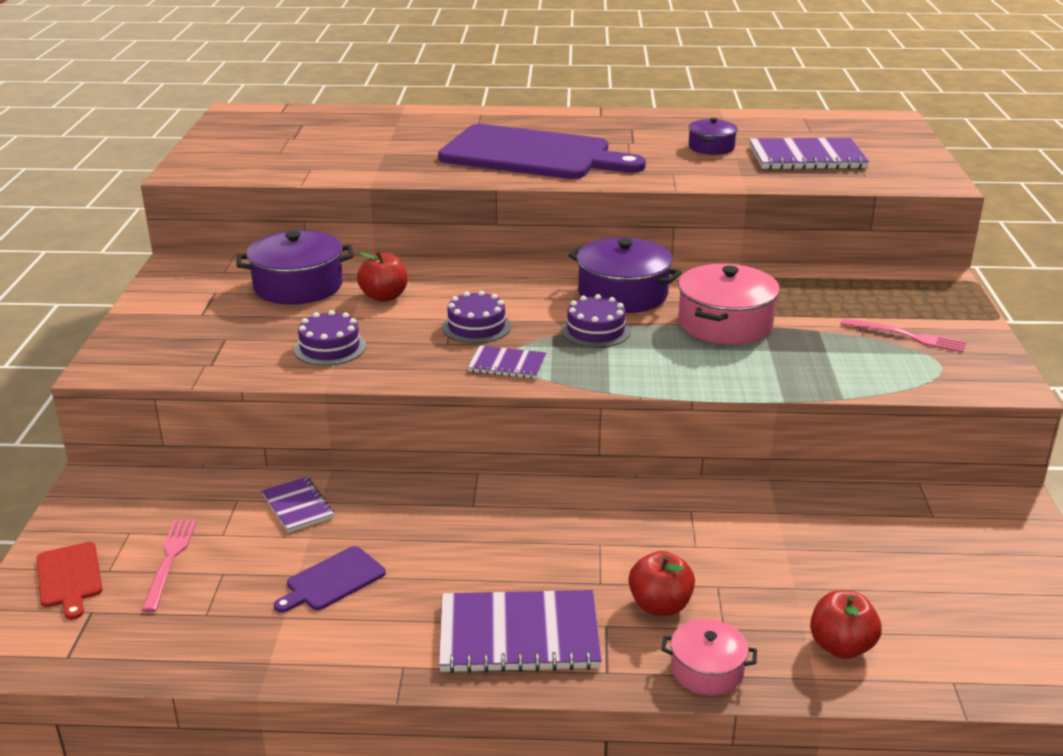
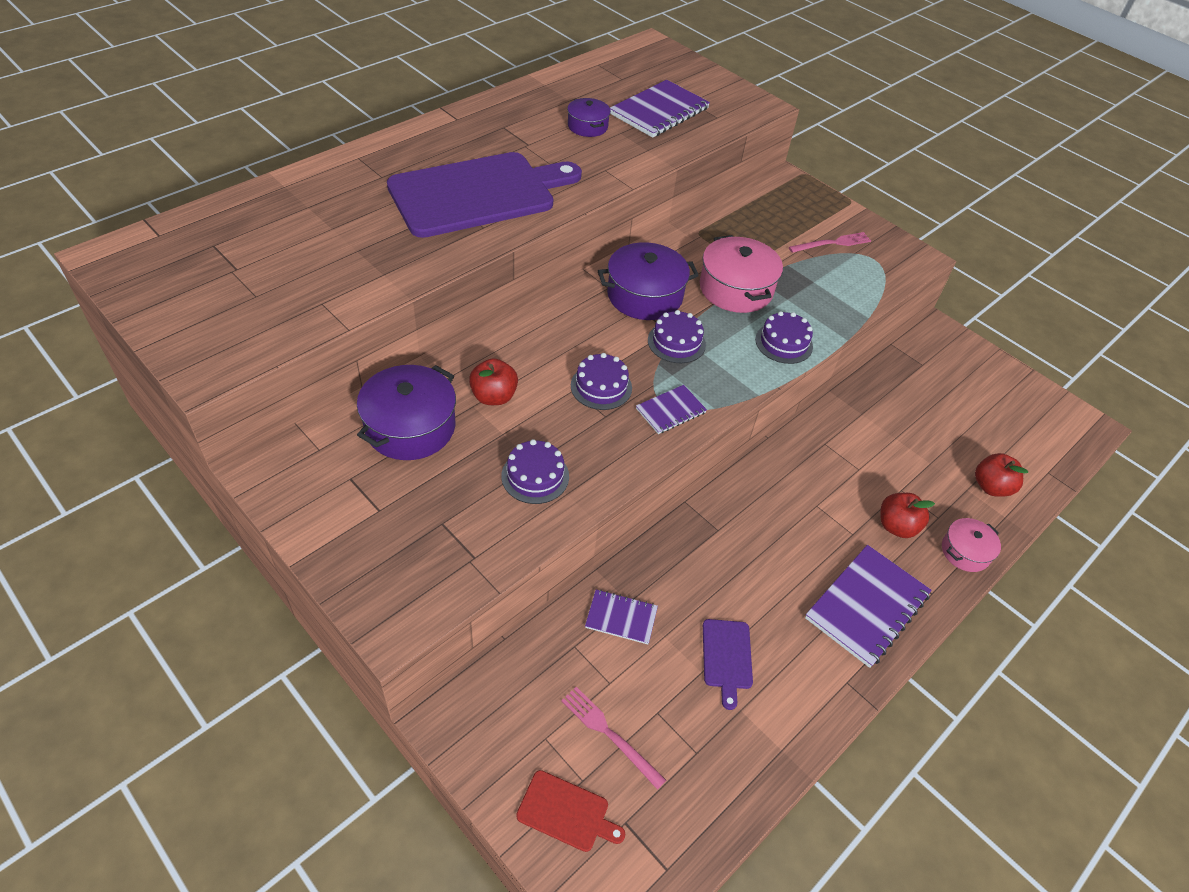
camera: 50 degrees left, 20 degrees up
(705, 374) = (784, 343): none -> purple cake

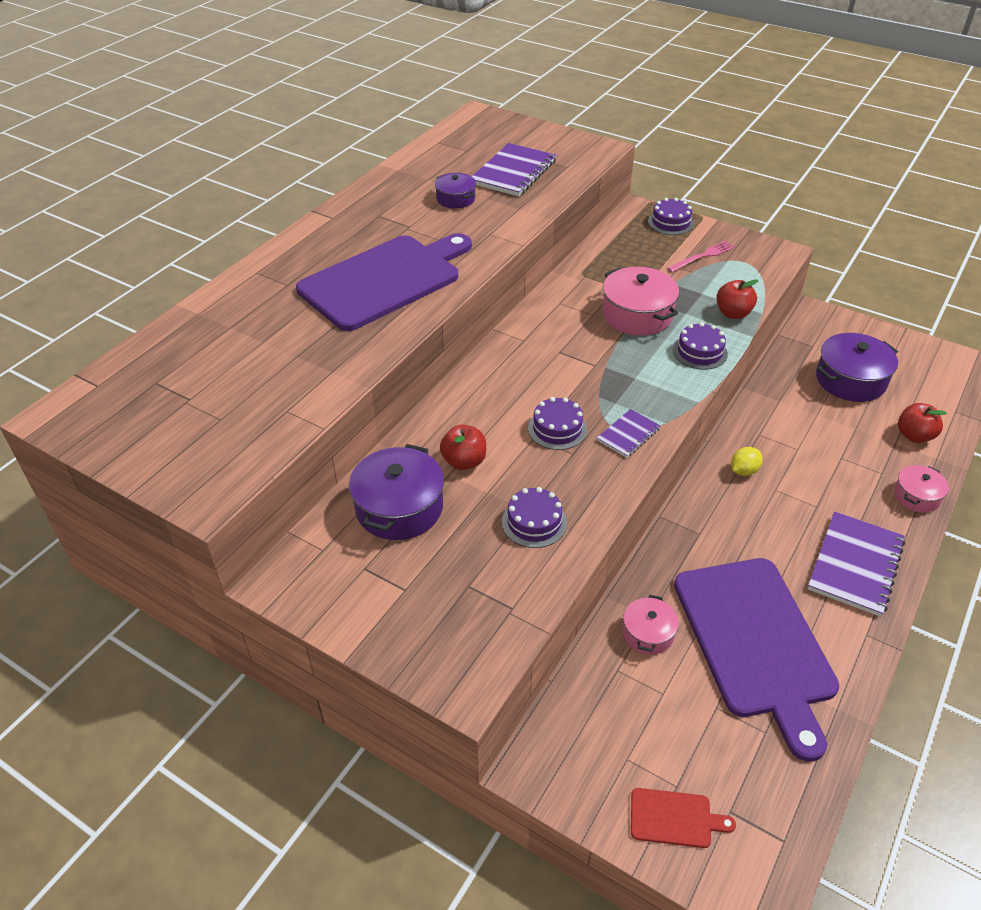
camera: 10 degrees left, 5 degrees down
(609, 734) = (682, 738): pink fork -> none
(621, 617) = (648, 633): purple notebook -> pink pot
(644, 295) = (559, 339): purple pot -> purple pot (850, 380)
(676, 342) = (606, 374): purple cake -> purple cake (670, 222)
(727, 657) = (755, 642): purple cutting board -> purple cutting board, size x2.49
(792, 477) = (743, 471): none -> yellow lemon
(896, 526) = (850, 490): red apple -> red apple (733, 313)

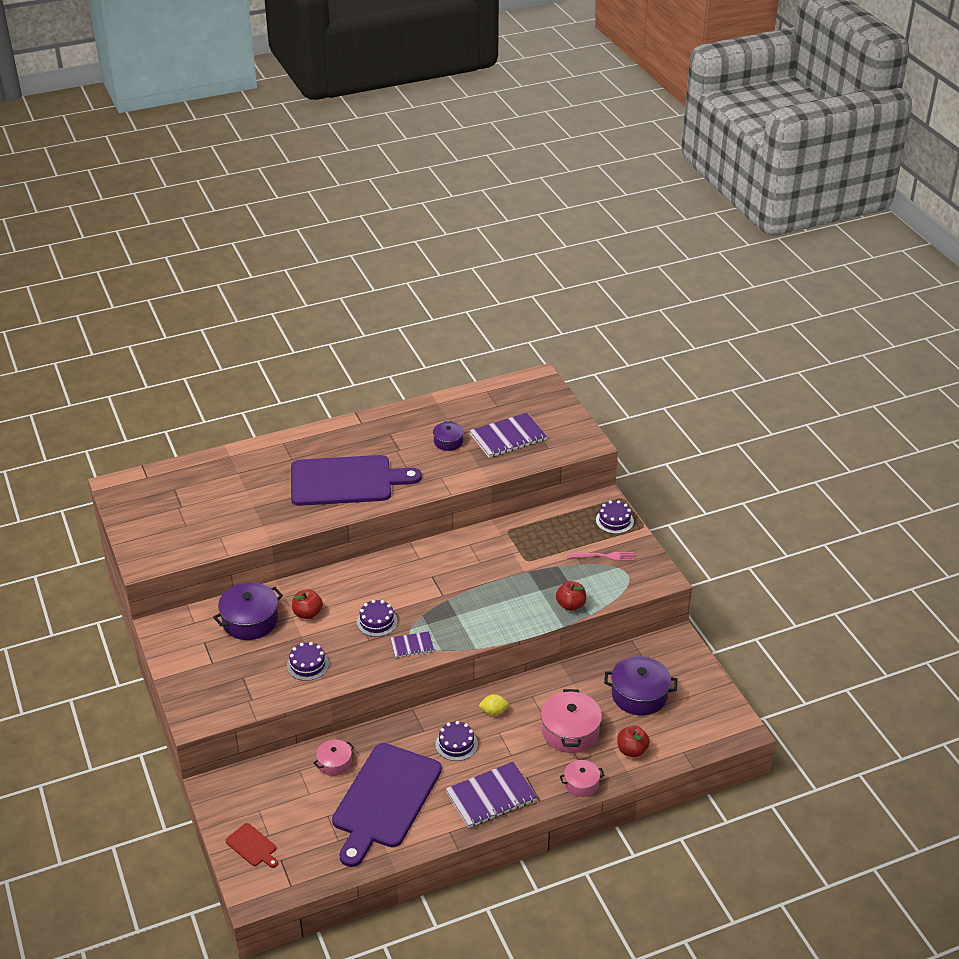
camera: 35 degrees right, 5 degrees down
(637, 315) = (508, 576): pink pot -> pink pot (570, 731)
(700, 352) = (516, 619): purple cake -> purple cake (456, 744)

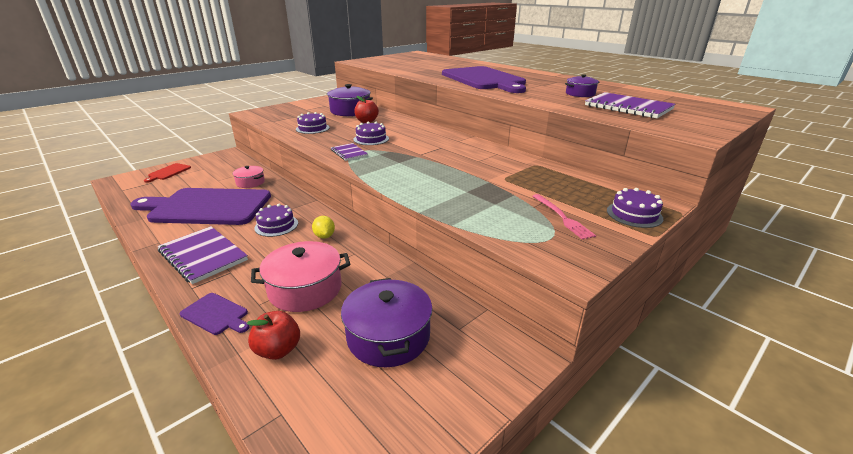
camera: 70 degrees right, 10 degrees down
(570, 605) = (457, 211): red apple -> none
(581, 783) = (216, 314): pink pot -> purple cutting board

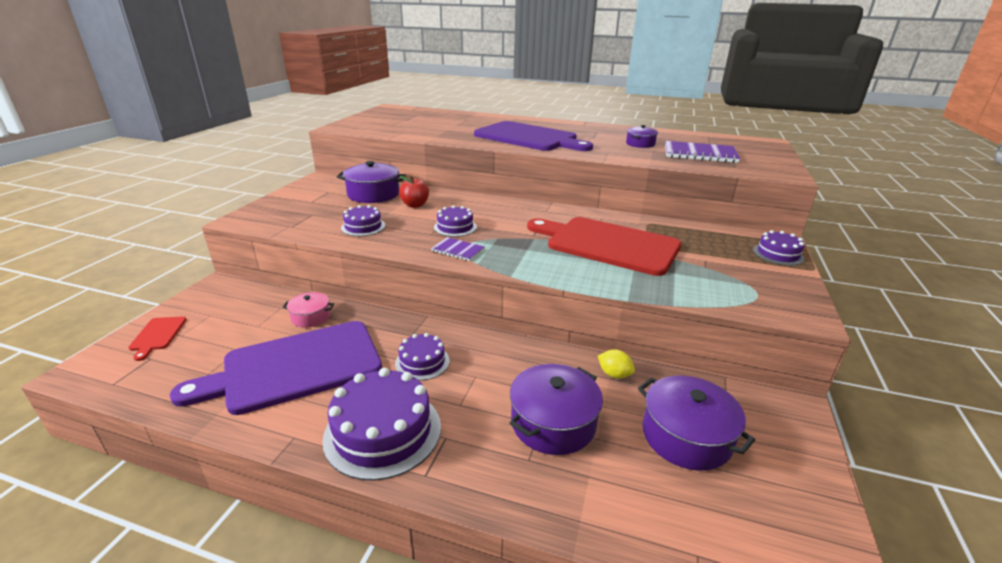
camera: 30 degrees left, 0 degrees up
(203, 256) = (383, 431): purple notebook -> purple cake
(216, 314) = (499, 492): purple cutting board -> none
(278, 350) = (613, 497): red apple -> none
(305, 289) = (553, 422): pink pot -> purple pot
(324, 236) = (494, 356): yellow lemon -> yellow lemon (614, 374)
(470, 172) = (608, 244): none -> red cutting board
(562, 217) = (738, 271): pink fork -> none

